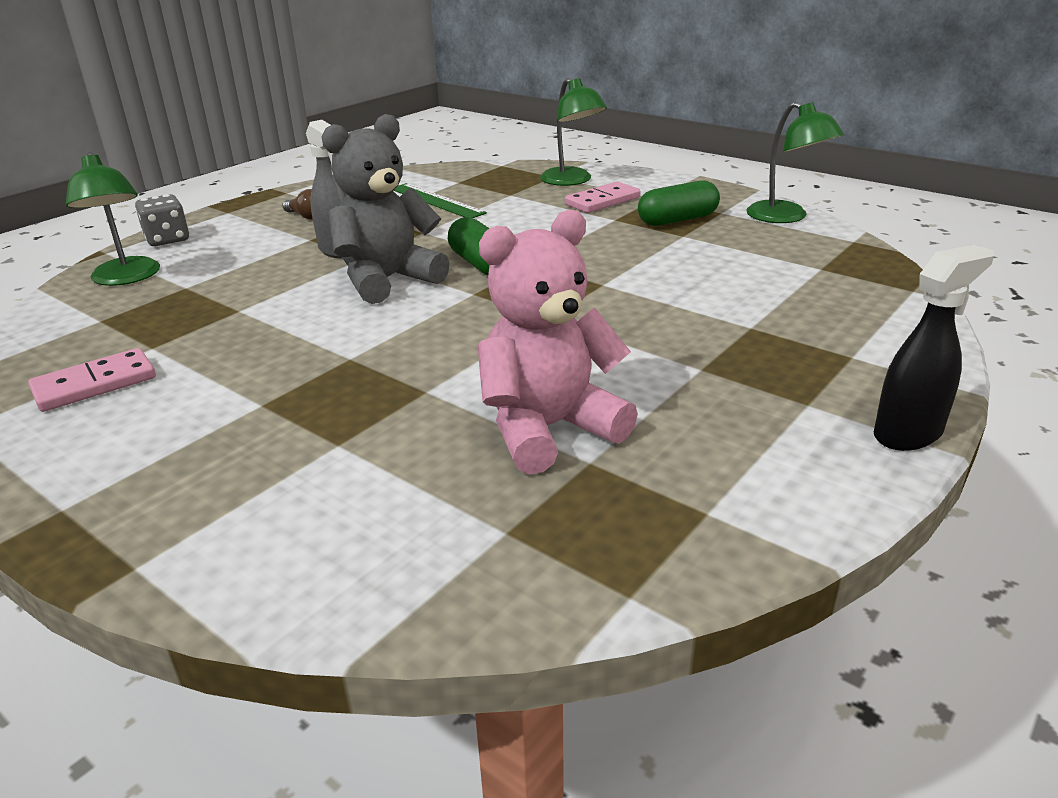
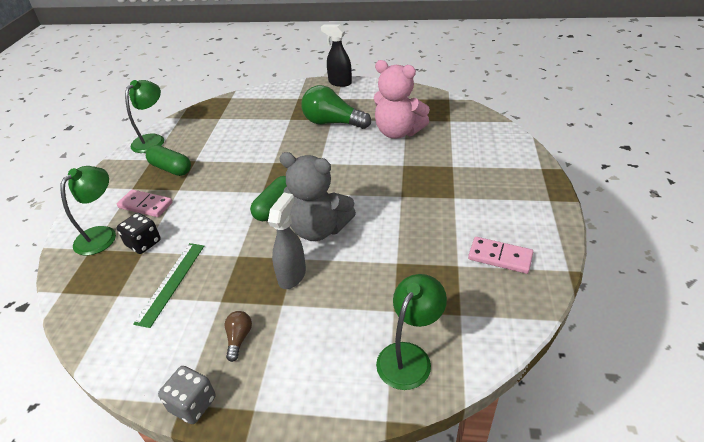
camera: 120 degrees left, 10 degrees up
(167, 239) = (335, 398): grey dice -> grey dice (192, 404)
(524, 195) = (143, 243): none -> black dice
(683, 365) = (332, 123): none -> green light bulb

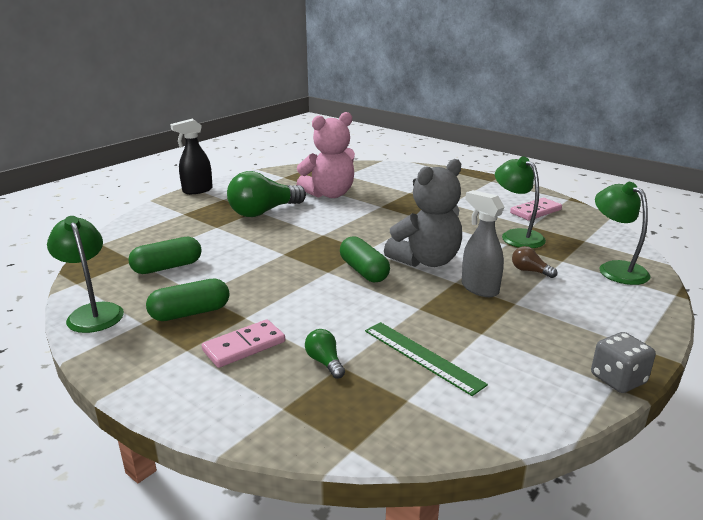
camera: 60 degrees left, 15 degrees down
(102, 235) = (263, 392): green lamp -> green lamp (516, 236)
(143, 243) = (325, 362): black dice -> green light bulb
(219, 133) = (167, 267): none -> green capsule
(239, 338) = (544, 335): brown light bulb -> brown light bulb (530, 271)

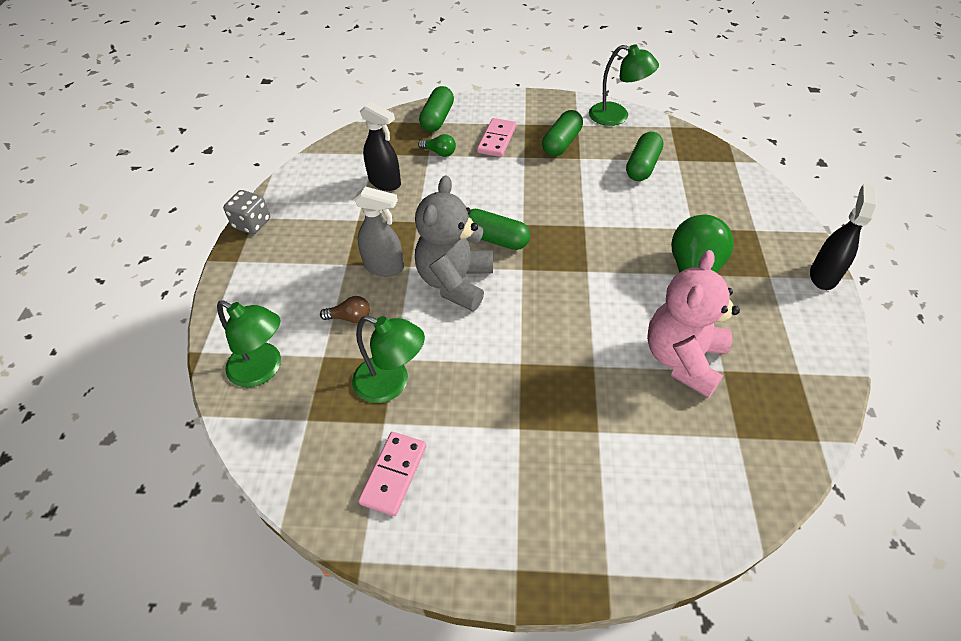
camera: 145 degrees right, 25 degrees up
(272, 410) = (437, 119): none -> green capsule
(422, 356) = (385, 182): green ruler -> black spray bottle

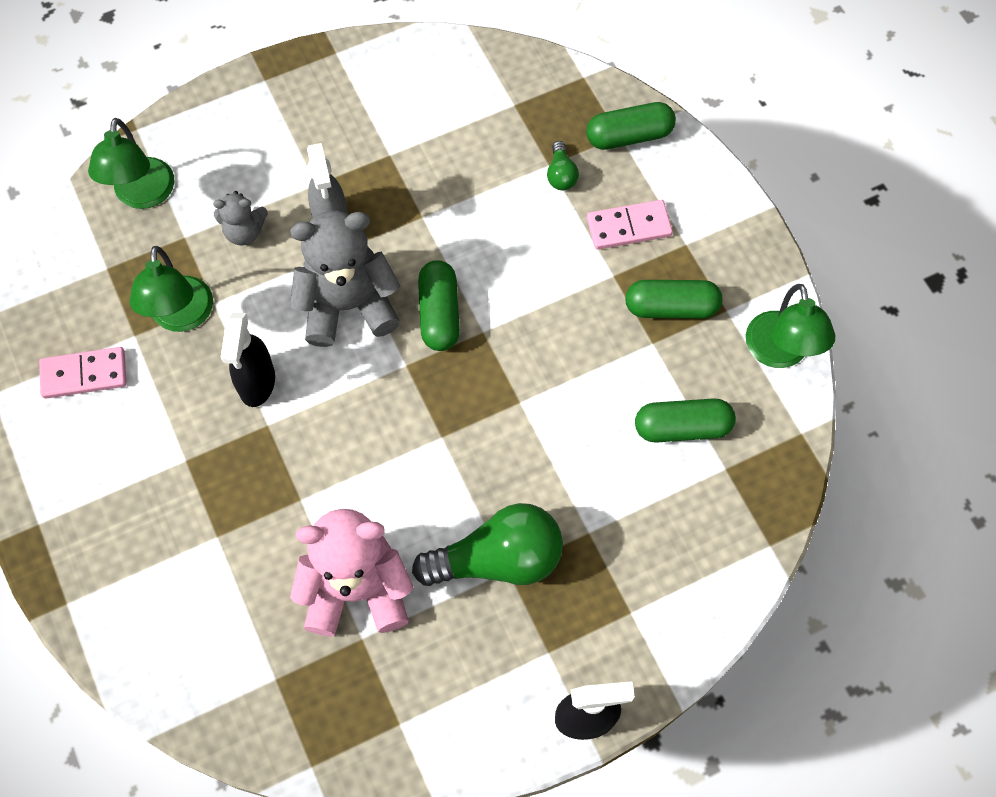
camera: 60 degrees right, 15 degrees up
(252, 223) = (325, 57): grey dice -> none
(350, 317) = (244, 232): brown light bulb -> grey teddy bear
(385, 182) = (469, 146): black spray bottle -> black spray bottle (257, 383)

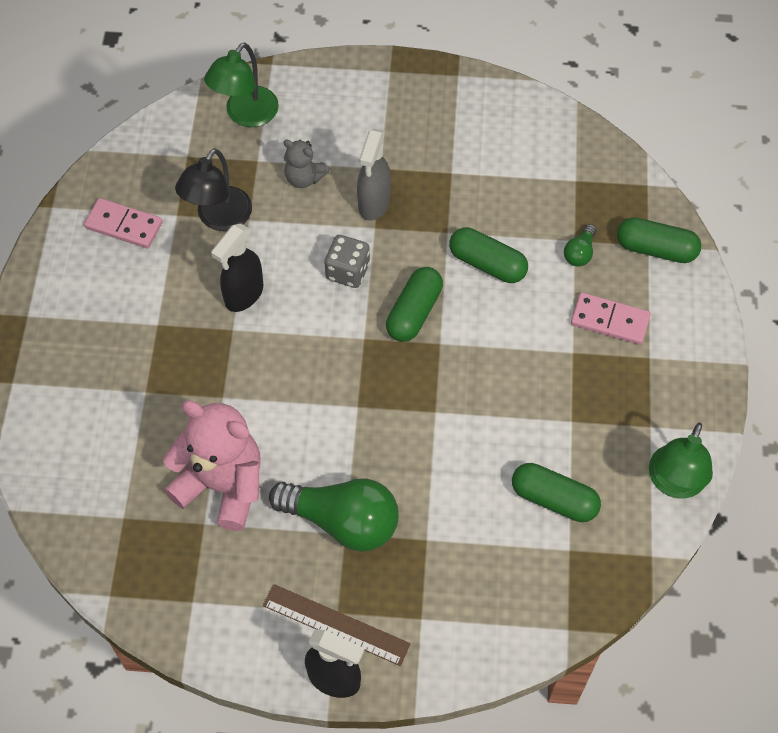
camera: 30 degrees right, 5 degrees down
(181, 317) = (219, 218): green lamp -> black lamp
(348, 305) = (347, 271): grey teddy bear -> grey dice
(554, 665) = (336, 624): none -> brown ruler
(671, 307) = (605, 401): green capsule -> green capsule (487, 264)

